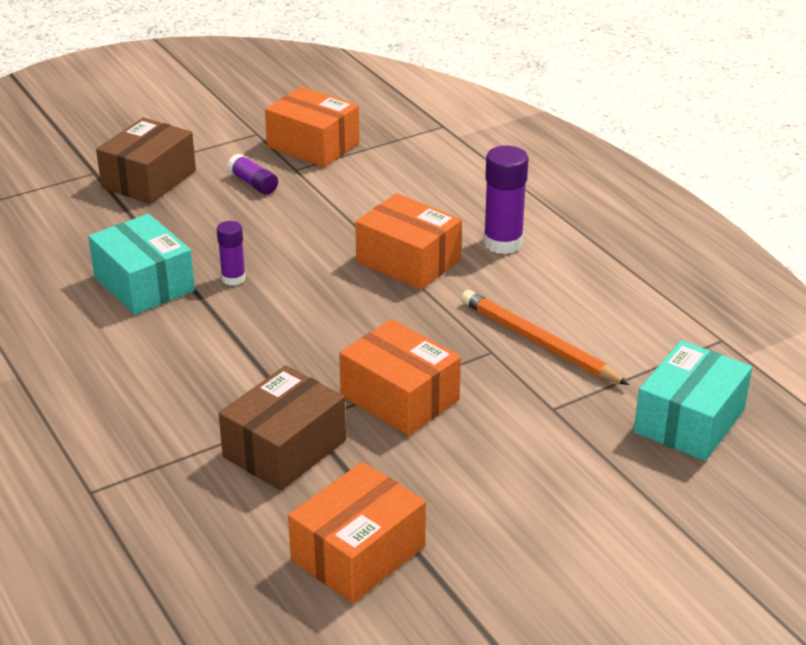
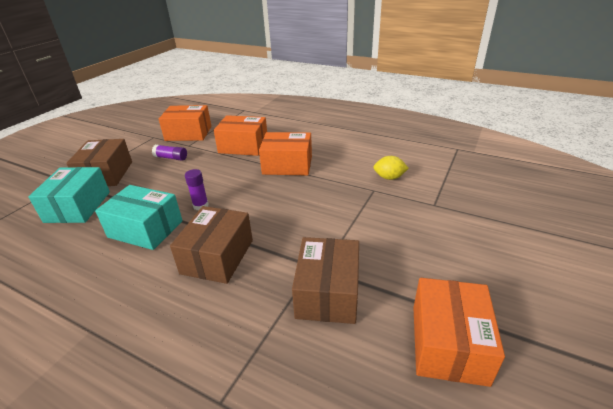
camera: 30 degrees left, 0 degrees up
(199, 354) = (217, 256): none -> brown box
(400, 398) = (358, 231): orange box -> orange box (243, 146)
(503, 243) = (322, 143): purple glue stick -> none
(538, 342) = (389, 177): orange pencil -> yellow lemon
(689, 421) = (495, 185): turquoise box -> turquoise box (78, 207)

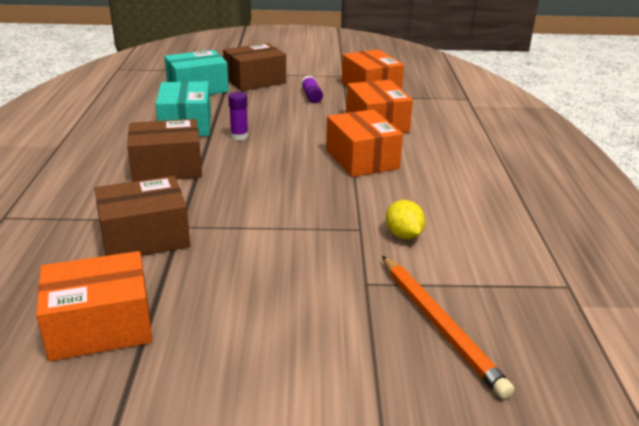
camera: 60 degrees right, 5 degrees down
(481, 193) = (439, 325): none -> orange pencil

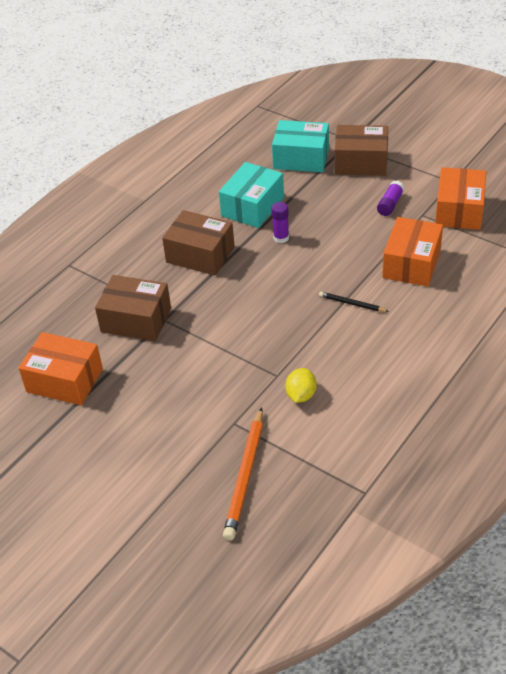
camera: 40 degrees right, 15 degrees up
(361, 159) = (352, 304): orange box -> black pencil

